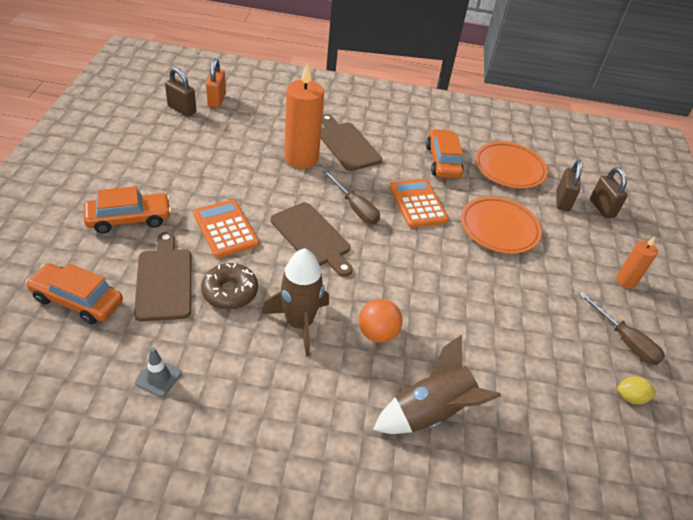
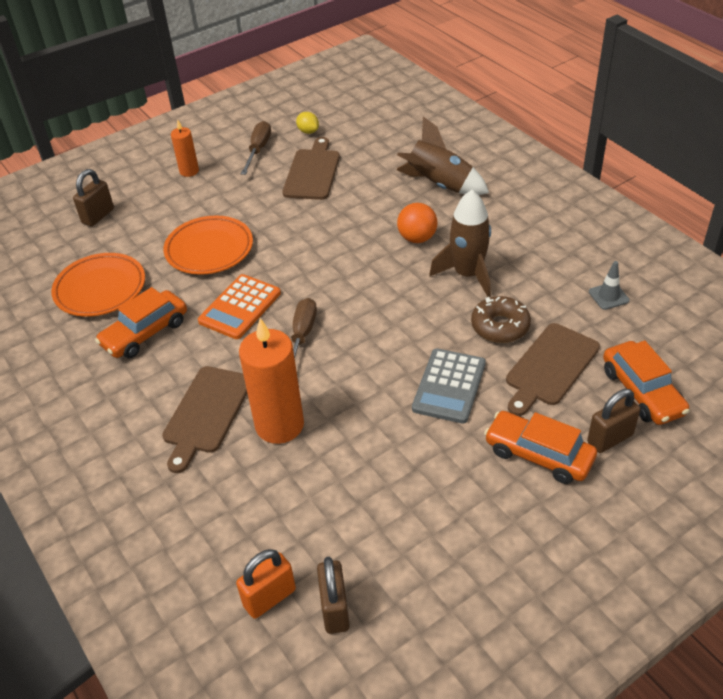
camera: 125 degrees left, 0 degrees up
(225, 229) = (449, 386): orange calculator -> grey calculator
(312, 237) = (377, 332): brown cutting board -> brown cutting board (312, 172)
(562, 201) = (116, 238): brown padlock -> brown padlock (610, 438)

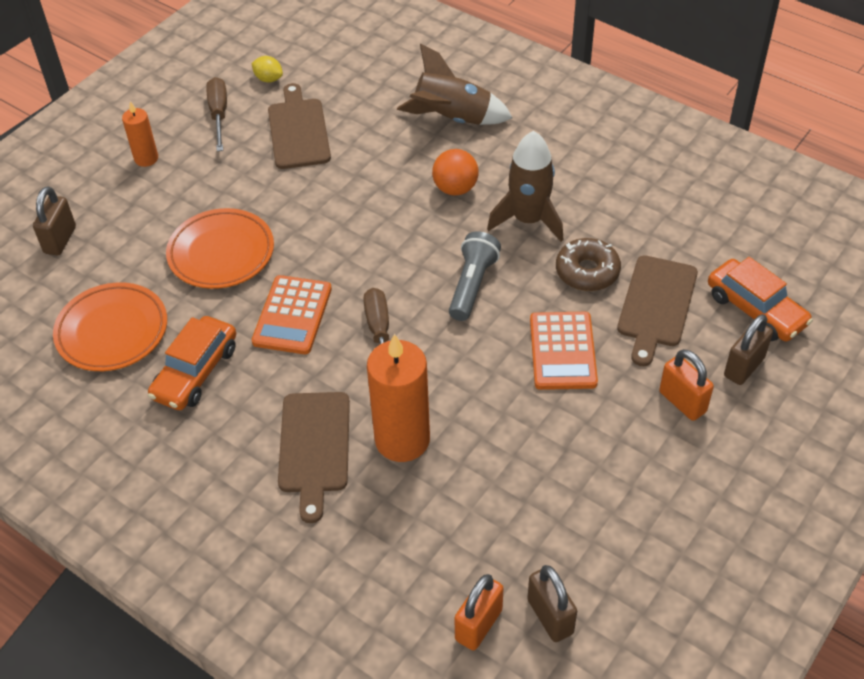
camera: 20 degrees left, 5 degrees up
(396, 316) = (472, 285): none -> grey flashlight
(449, 386) = (562, 351): grey calculator -> orange calculator
(538, 454) = (682, 402): orange car -> orange padlock
(608, 296) = (683, 212): grey traffic cone -> none

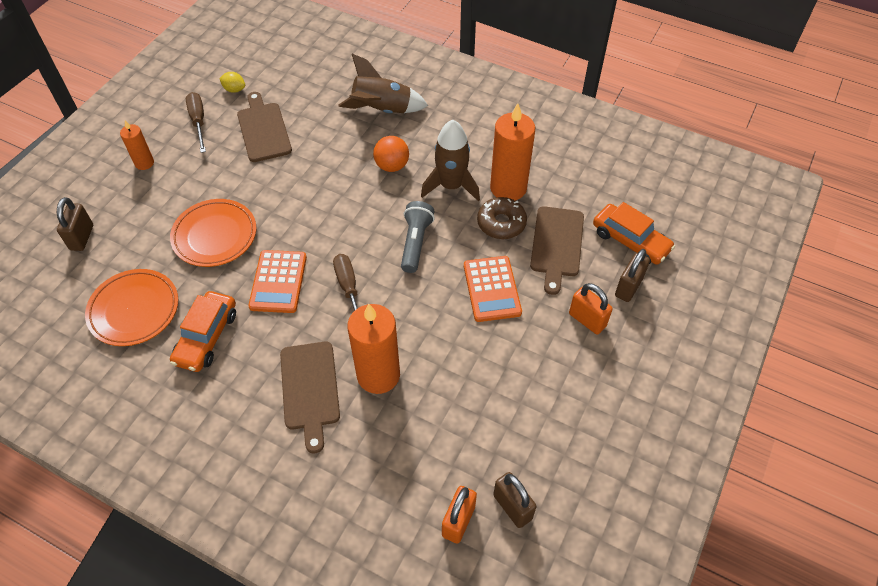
camera: 10 degrees left, 5 degrees up
(603, 229) = (508, 188): none -> orange candle

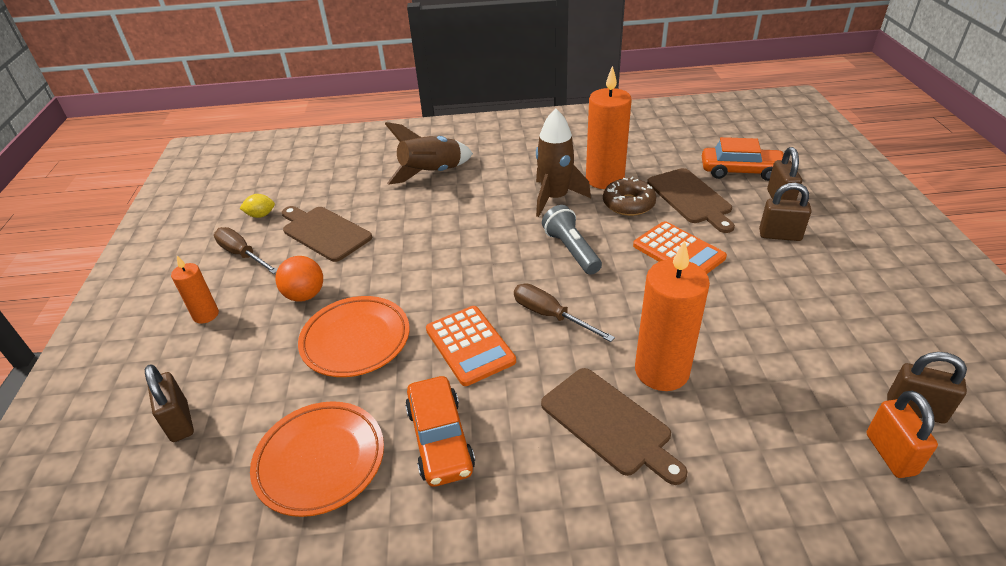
camera: 30 degrees left, 15 degrees down
(392, 166) = (485, 206): orange ball -> orange ball (305, 295)
(587, 320) = (780, 235): orange padlock -> brown padlock

